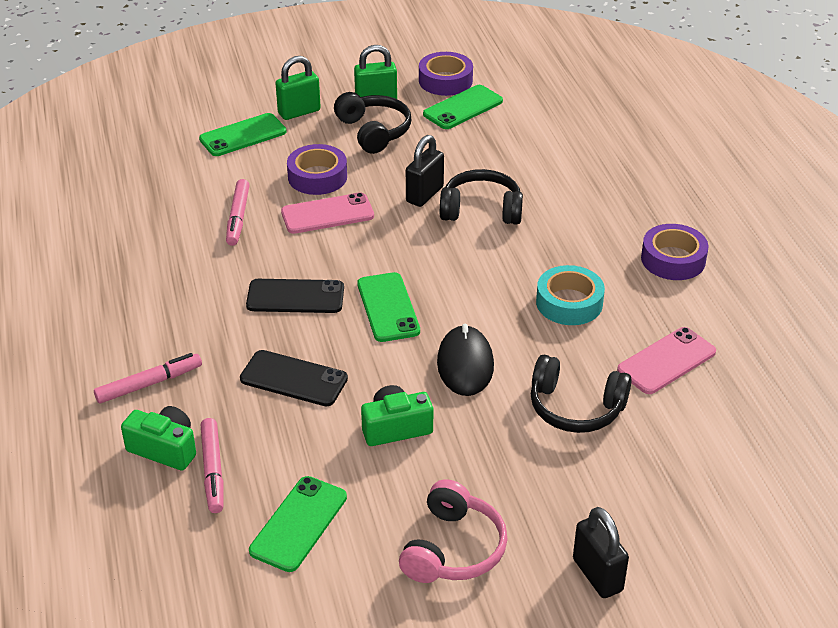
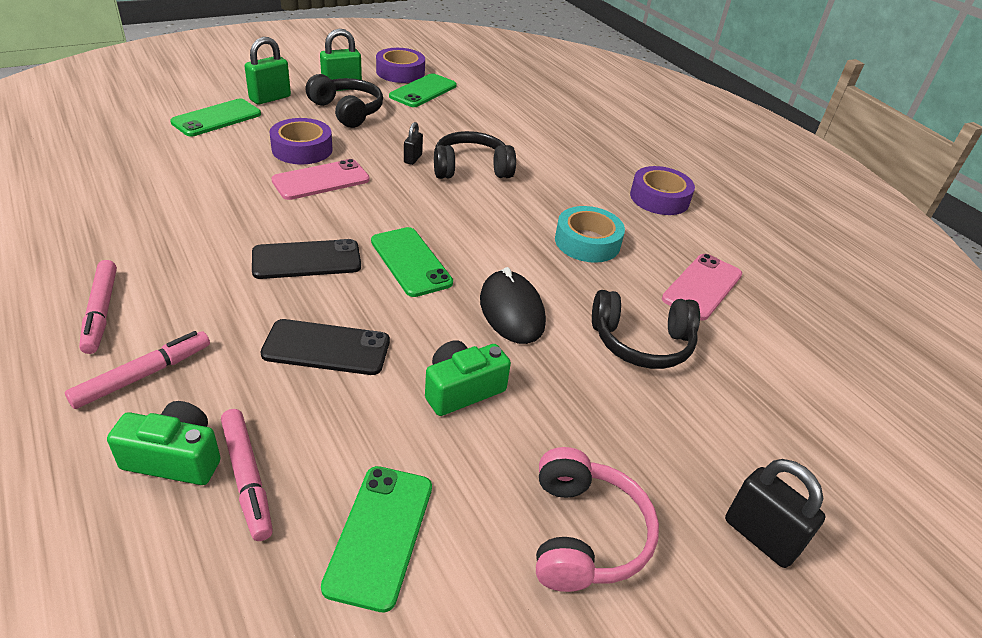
camera: 20 degrees left, 0 degrees up
(238, 217) = (226, 189): pink marker -> pink marker (101, 312)
(424, 194) = (413, 159): black padlock -> black padlock, size x0.58

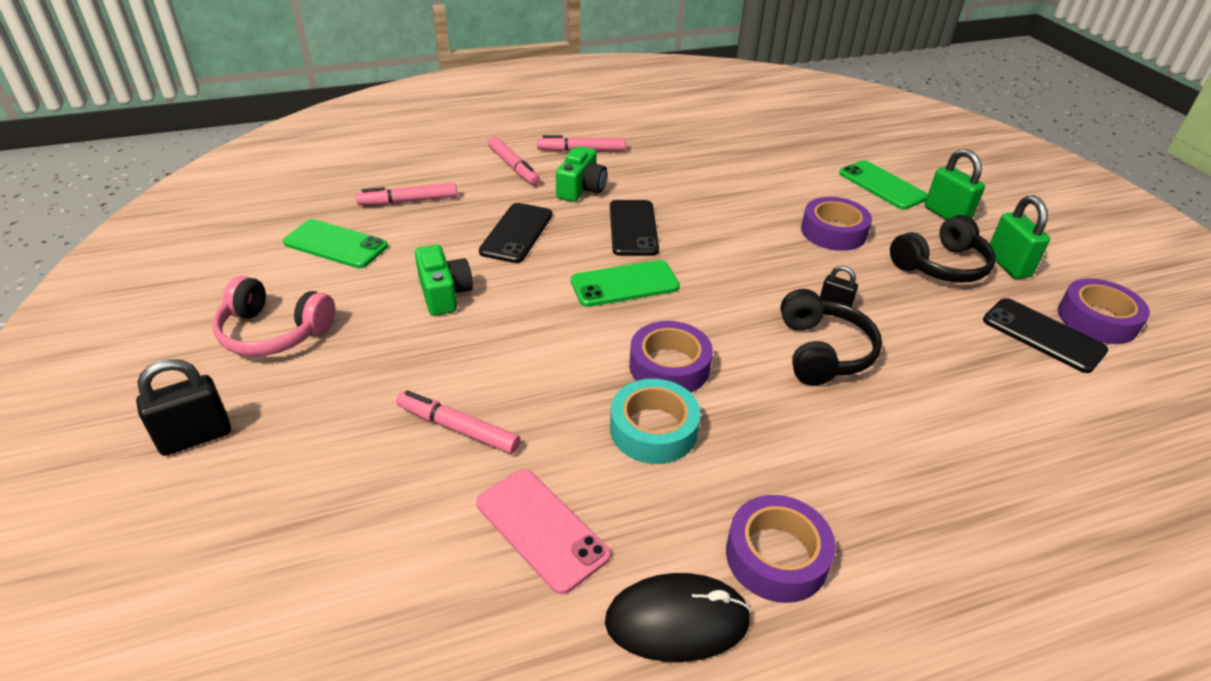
camera: 105 degrees right, 0 degrees up
(175, 458) = (437, 179): green camera -> green camera (581, 189)
(321, 180) = (771, 241): pink phone -> none
(423, 91) = (1043, 335): green phone -> black phone
(511, 311) = (536, 339): black mouse -> black mouse (677, 620)
(516, 235) = (669, 366): none -> purple tape
(641, 343) = (458, 428): black headphones -> pink marker

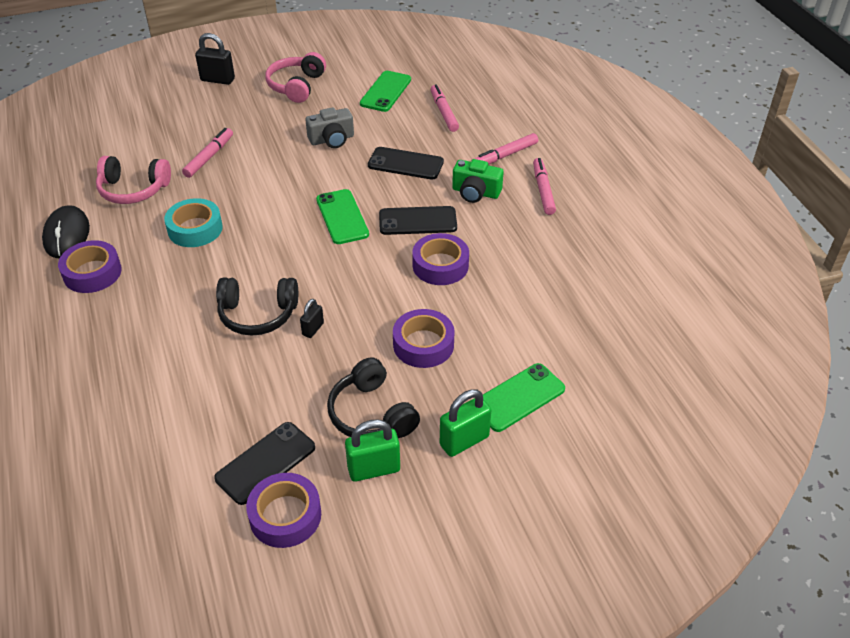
camera: 90 degrees right, 5 degrees up
(196, 437) = (217, 80): black padlock -> black padlock turned 45 degrees counterclockwise
(444, 293) = (332, 139): green camera -> grey camera
(541, 529) = (133, 190): pink phone -> pink headphones
(669, 366) = (250, 237): purple tape -> purple tape (440, 265)

